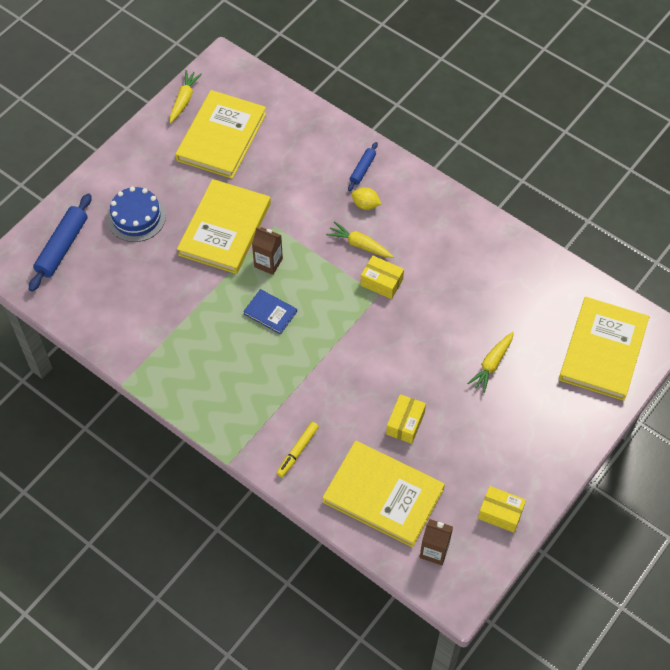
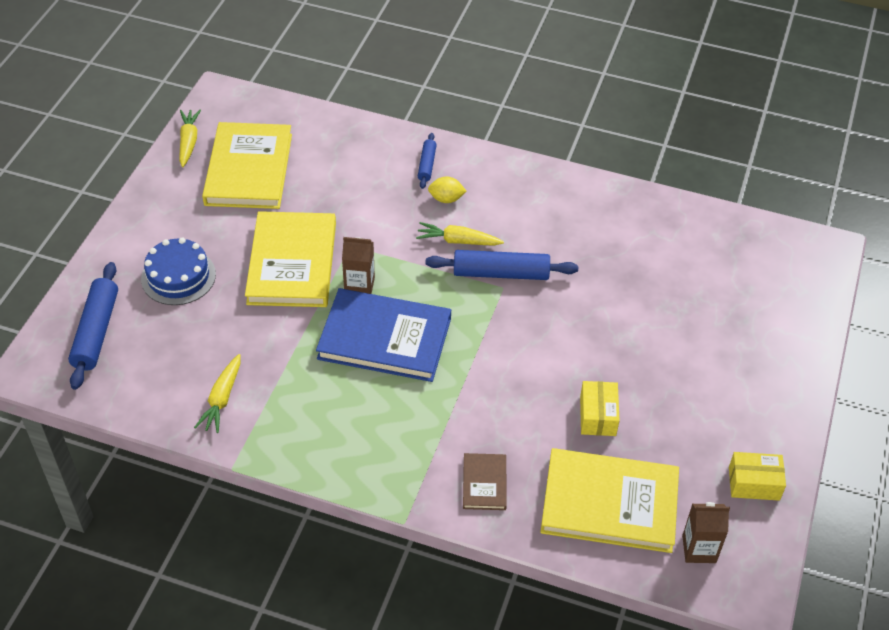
camera: 20 degrees left, 10 degrees down
(270, 313) = (384, 338): blue book -> blue book, size x2.12
(297, 451) = (484, 483): yellow marker -> brown book
(381, 282) = (501, 273): yellow box -> blue rolling pin
(492, 364) = (665, 326): yellow carrot -> yellow carrot (222, 399)
(603, 350) = (778, 280): yellow book -> none

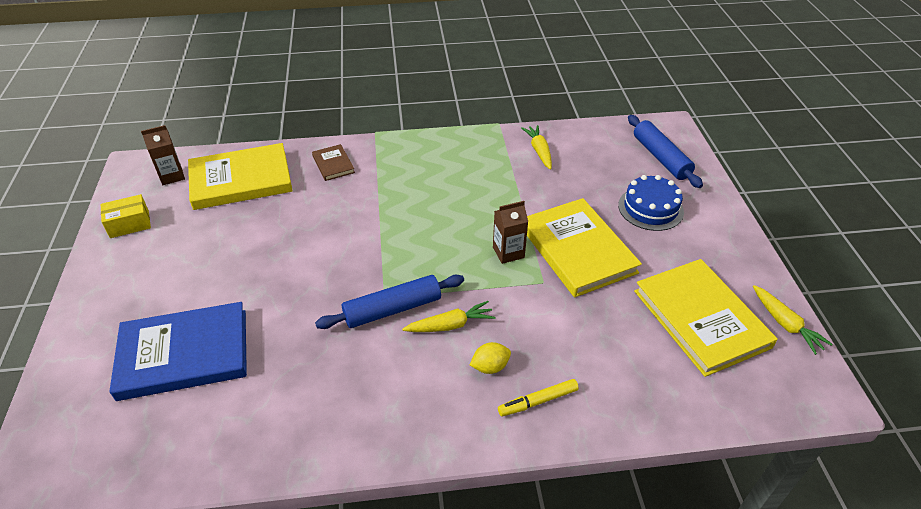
camera: 155 degrees right, 5 degrees down
(384, 338) = (458, 222): blue book -> blue book (184, 354)
(427, 165) = (538, 401): blue rolling pin -> yellow marker
(598, 416) = (263, 227): yellow box -> none

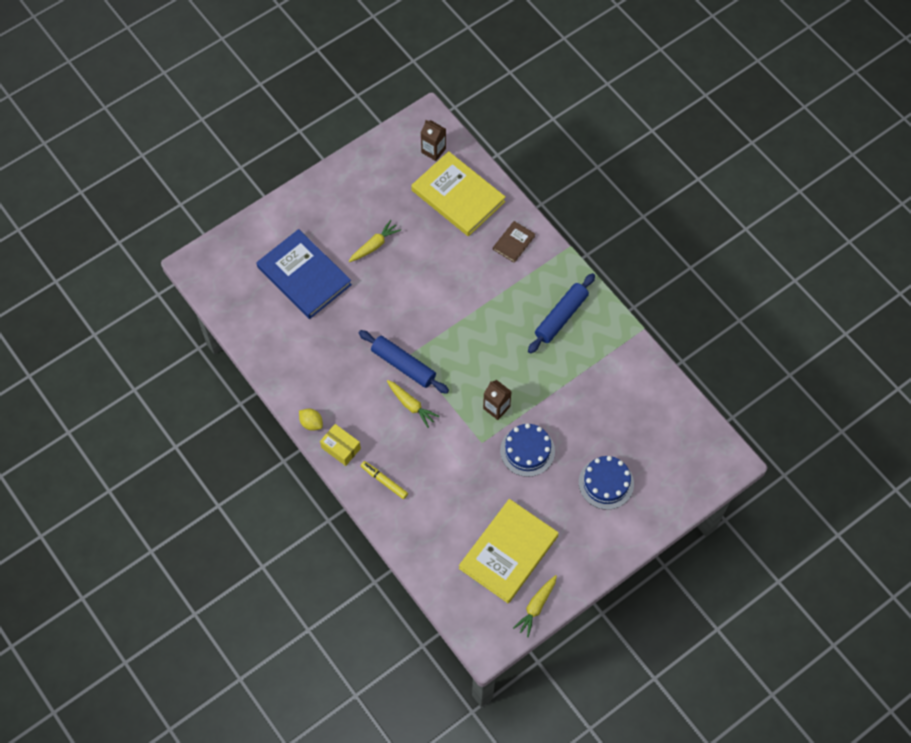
camera: 60 degrees right, 20 degrees up
(129, 224) = (376, 164): yellow box -> yellow box (341, 448)
(490, 367) = (393, 443): yellow lemon -> yellow lemon (311, 423)
(539, 151) = (626, 375): yellow carrot -> yellow carrot (374, 245)
(577, 250) = (527, 450): yellow book -> blue cake
(660, 157) = (678, 469): blue rolling pin -> blue rolling pin (561, 316)

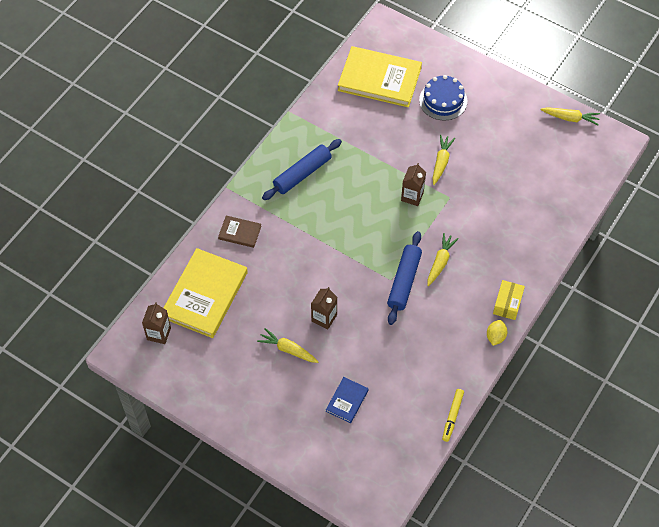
camera: 110 degrees left, 5 degrees down
(304, 276) = (347, 401): blue book -> blue book, size x0.47
(384, 481) = (521, 259): yellow marker -> yellow marker (452, 416)
(393, 284) = (324, 318): none -> brown carton
(508, 552) = (536, 149): yellow book -> yellow book (379, 79)
(527, 450) = (441, 162): blue cake -> yellow carrot
(561, 316) = (302, 174): blue rolling pin -> blue rolling pin turned 60 degrees counterclockwise

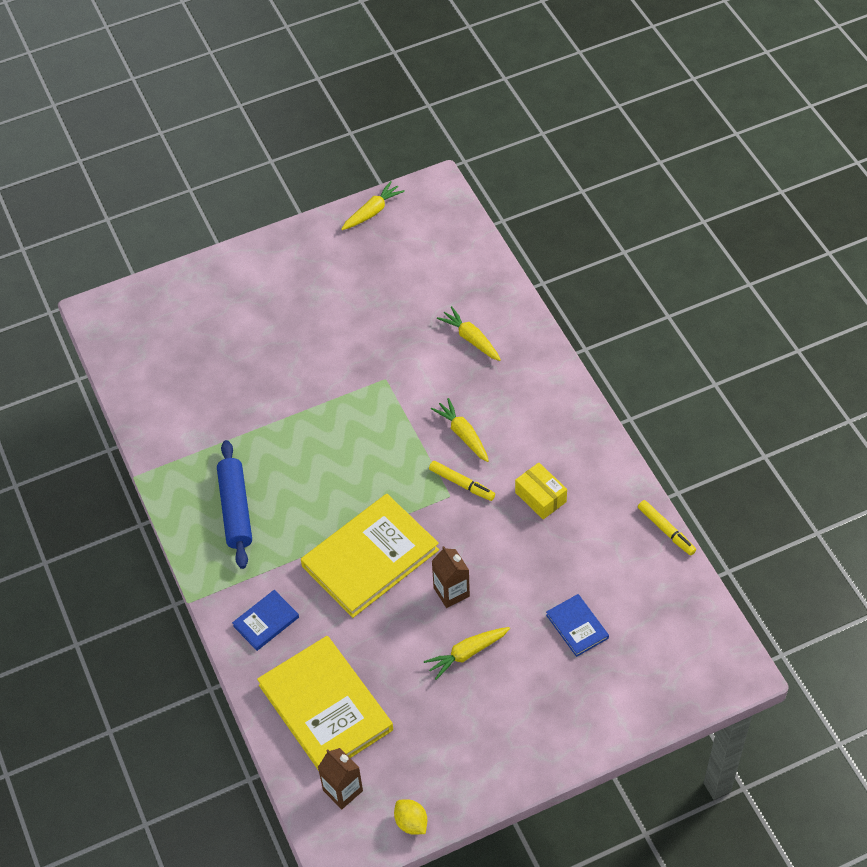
camera: 55 degrees left, 5 degrees down
(240, 232) = (266, 621): brown book -> blue book
(379, 79) = (168, 359): yellow book -> yellow book (370, 558)
(404, 281) = (461, 484): blue rolling pin -> yellow marker
(412, 196) = (355, 414): brown carton -> none
(441, 162) = (332, 361): yellow carrot -> yellow carrot (471, 339)
(443, 100) = (251, 313): blue cake -> none
(495, 337) = (595, 434): yellow lemon -> yellow lemon (411, 822)
(507, 304) = (562, 400): yellow box -> yellow box (540, 497)

